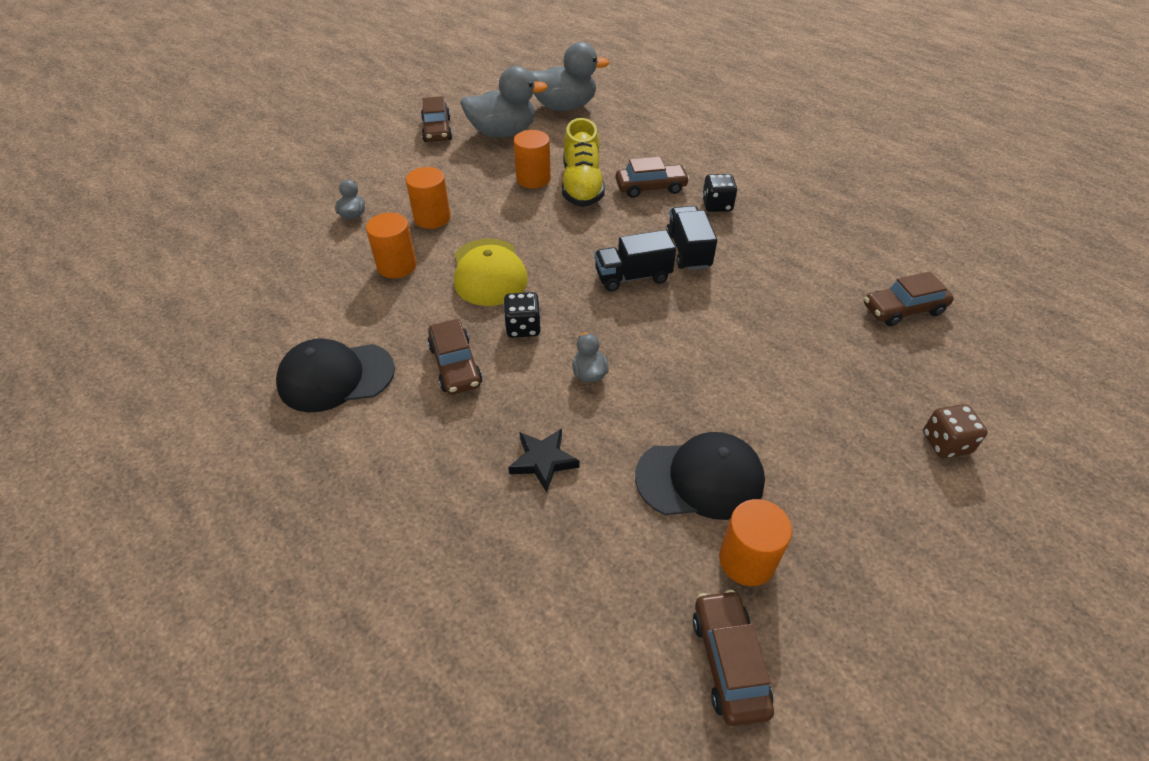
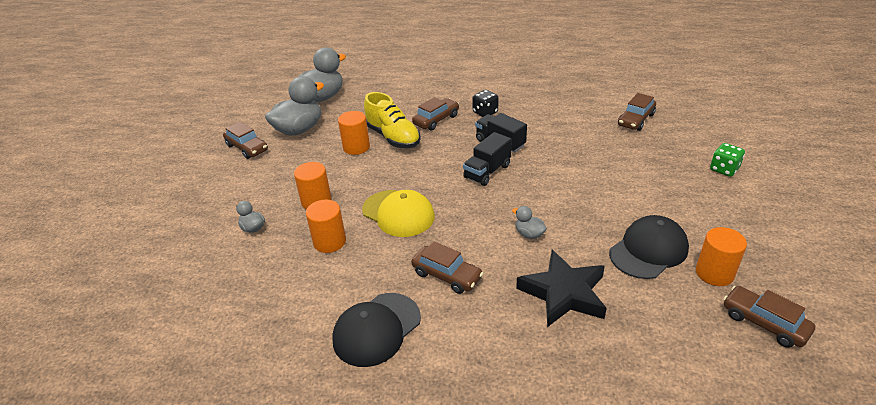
camera: 35 degrees left, 10 degrees down
(523, 327) = (460, 232): black dice -> none
(543, 461) = (564, 293): black star -> black star, size x1.77
(945, 443) = (724, 169): brown dice -> green dice

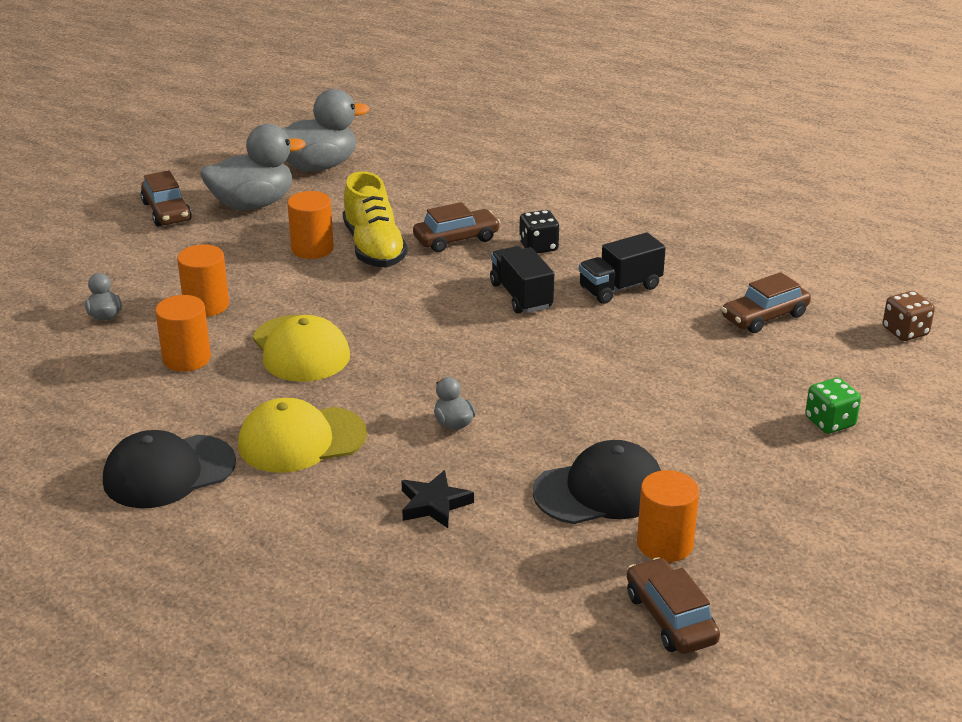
camera: 20 degrees right, 5 degrees down
(447, 275) = (301, 440): brown car -> yellow cap
(487, 171) = (467, 329): black truck -> black truck (620, 288)
(564, 293) = (434, 504): black star -> black star, size x0.57
(709, 109) = (905, 331): none -> brown dice

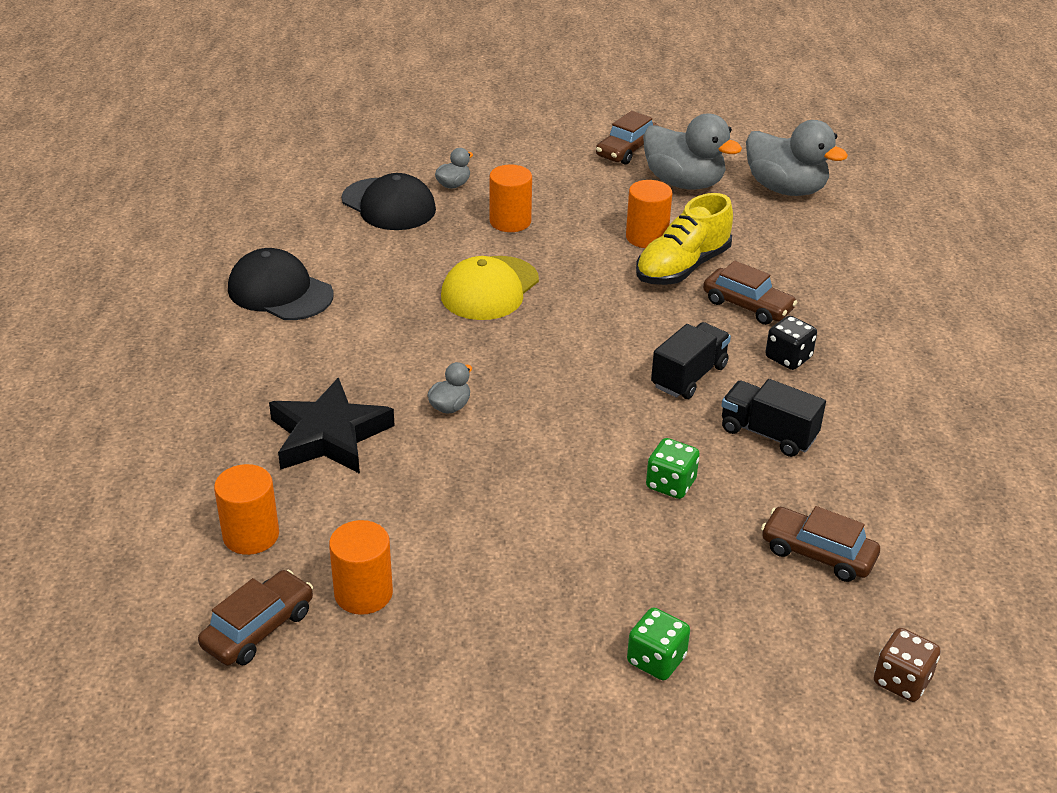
camera: 60 degrees right, 5 degrees up
(186, 359) = (429, 242): orange cylinder -> orange cylinder (251, 535)
(301, 440) = (365, 336): yellow cap -> none
(434, 504) = (329, 436): black star -> black star, size x1.77
(600, 490) = (415, 526): black cap -> black cap (389, 205)
(644, 349) = (670, 484): none -> green dice

